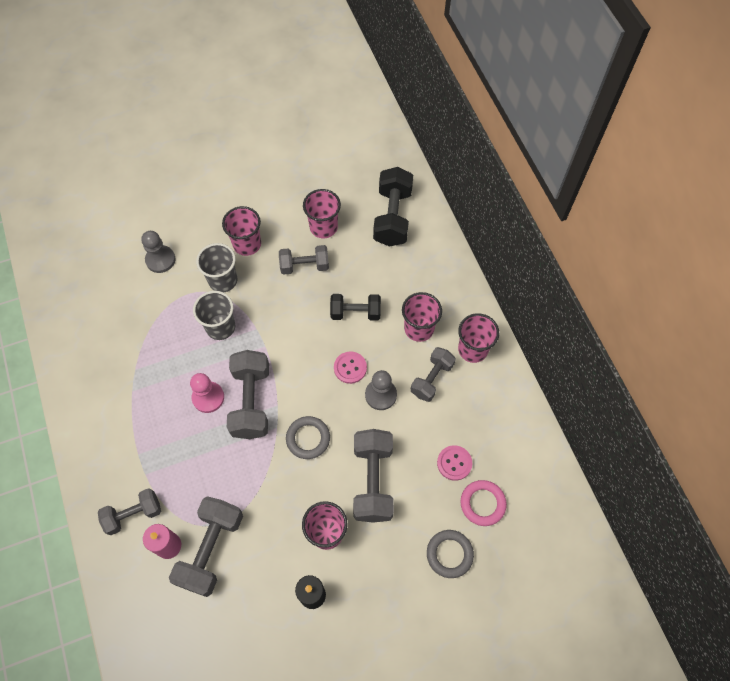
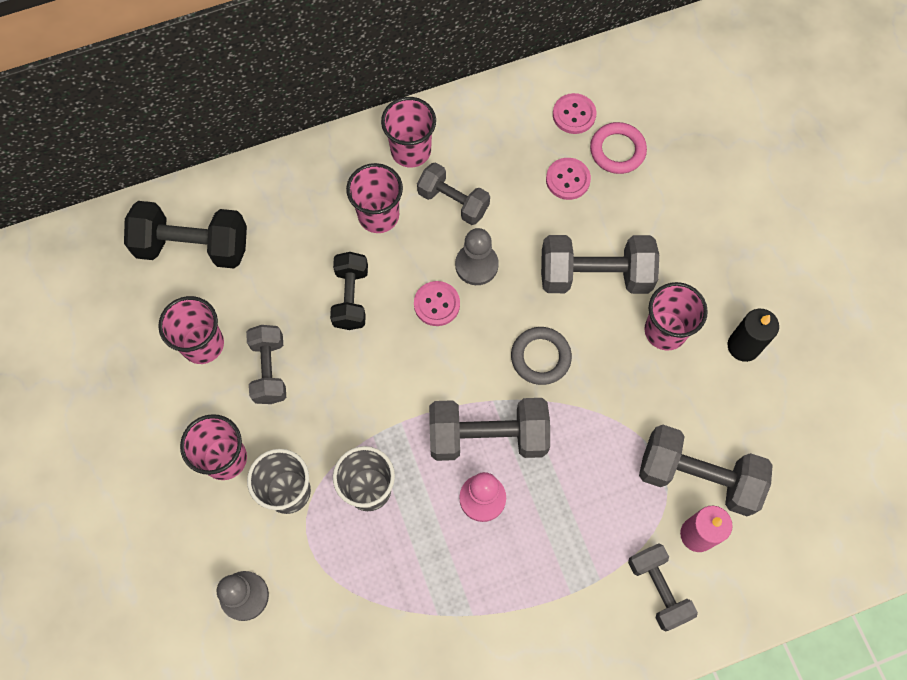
camera: 90 degrees left, 5 degrees up
(449, 554) = (681, 189): grey ring -> none
(513, 470) = (574, 114): none -> pink button

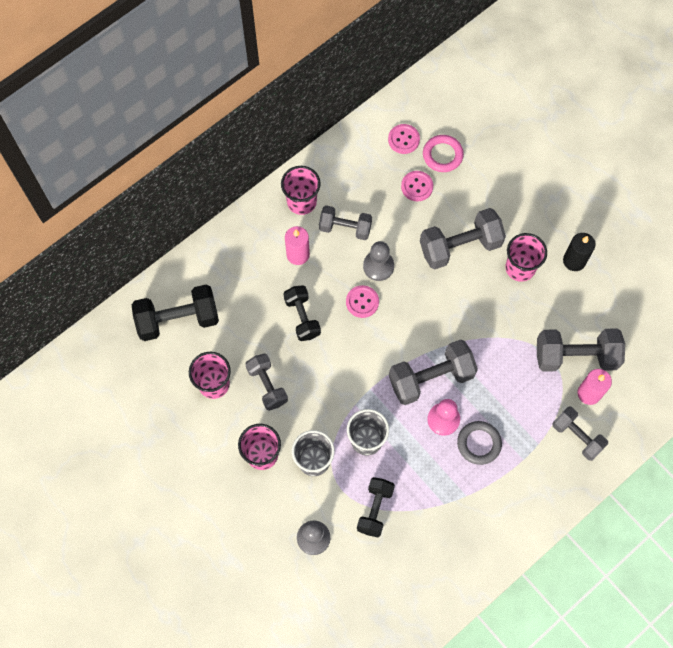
camera: 20 degrees left, 0 degrees up
(342, 588) = (375, 509): none -> black dumbbell
(378, 215) = (298, 254): pink cup -> pink candle
(540, 357) = (445, 314): grey ring -> grey ring (479, 443)

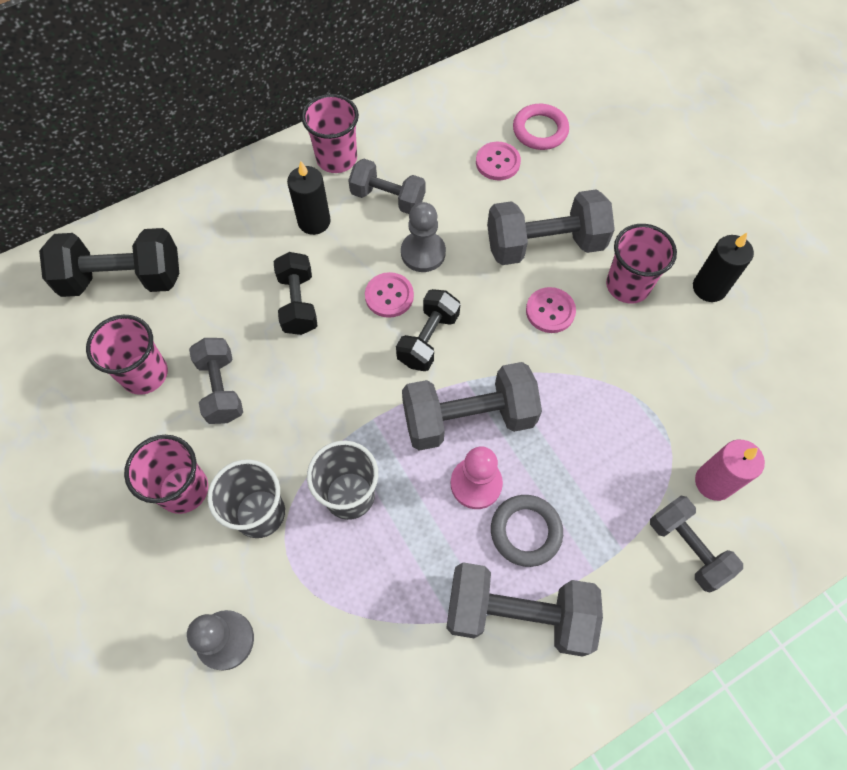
camera: 10 degrees right, 5 degrees down
(298, 254) = (314, 221): pink candle -> black candle
(375, 509) = (337, 610): black dumbbell -> black dumbbell (428, 339)
(403, 139) = (491, 105): pink button -> pink button (550, 311)
(576, 356) = (698, 422): grey dumbbell -> grey dumbbell (518, 614)

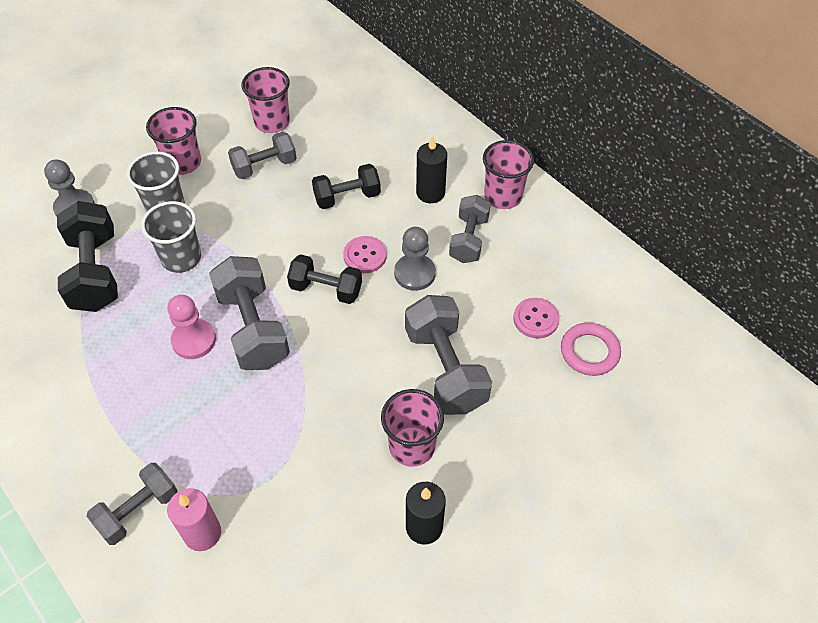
camera: 80 degrees right, 10 degrees down
(123, 279) = (351, 92): black dumbbell -> black dumbbell (95, 272)
(518, 614) = (84, 381): grey dumbbell -> none
(526, 531) = (153, 380): grey ring -> none
(550, 311) = (370, 380): pink button -> none

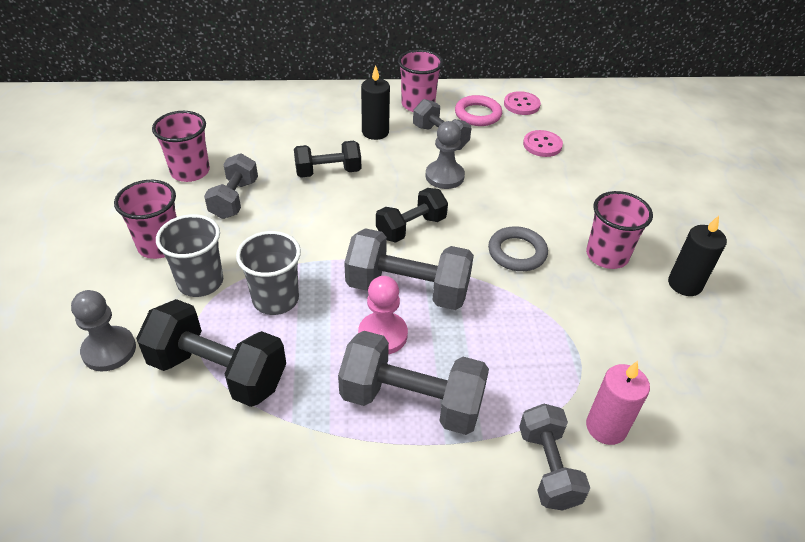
camera: 55 degrees left, 10 degrees down
(347, 197) = (328, 172): black dumbbell -> black dumbbell turned 60 degrees clockwise
(358, 377) = (517, 252): none -> grey ring
(365, 256) = (399, 192): pink button -> pink button (521, 104)
(445, 368) = (549, 205): grey dumbbell -> grey dumbbell (412, 401)
(589, 352) = (590, 138): pink ring -> pink ring (478, 114)

